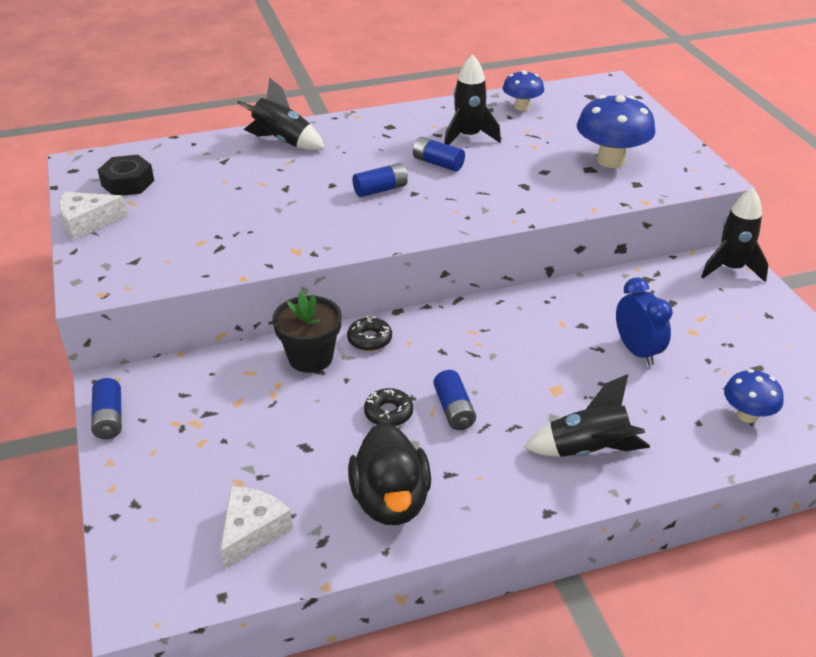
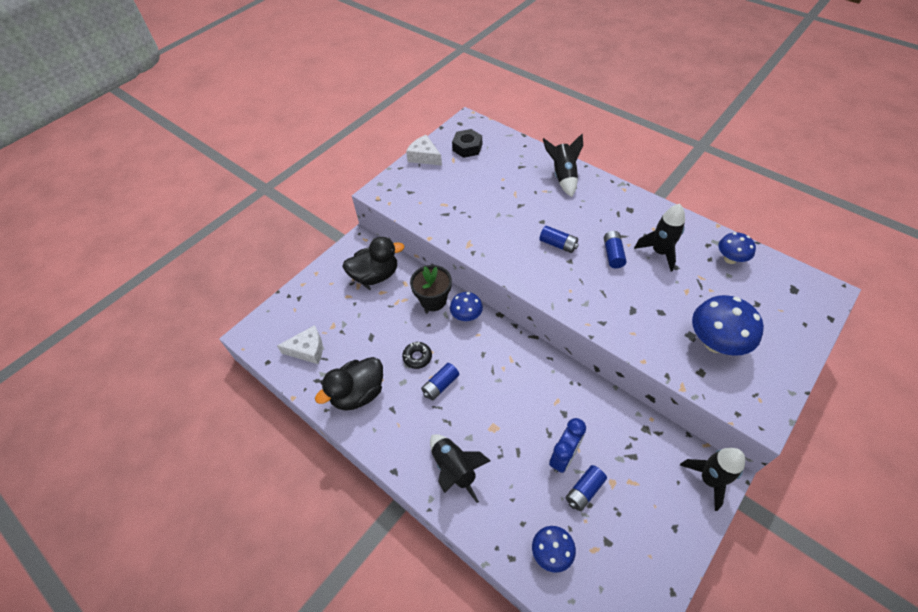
camera: 60 degrees right, 15 degrees up
(109, 418) = (340, 254): blue battery -> blue battery (584, 491)
(198, 396) = (375, 275): none -> black duck
(369, 339) = (466, 316): black donut -> blue mushroom

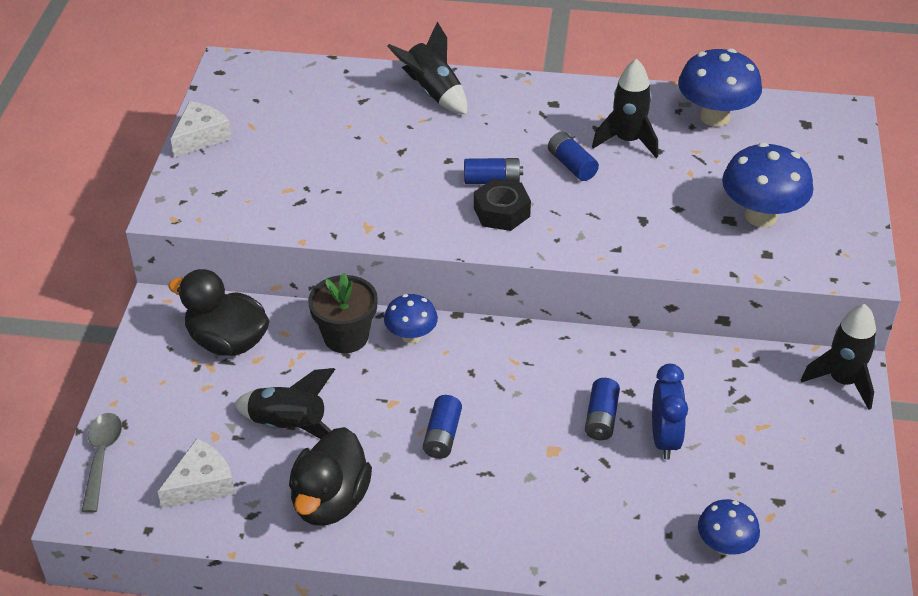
camera: 35 degrees left, 10 degrees down
(276, 311) = (101, 458): none -> grey spoon
(375, 275) = (227, 341): black duck -> black duck turned 105 degrees counterclockwise
(417, 357) = (381, 417): black donut -> none
(424, 156) = (201, 137): white cheese -> white cheese turned 120 degrees clockwise
(454, 469) = (539, 521): black rocket -> black rocket (288, 426)
(467, 147) = (260, 102): black nut -> black nut (501, 212)
(584, 491) = (715, 463): blue battery -> blue battery (601, 418)
(730, 259) = (714, 117): blue mushroom -> blue mushroom, size x1.68

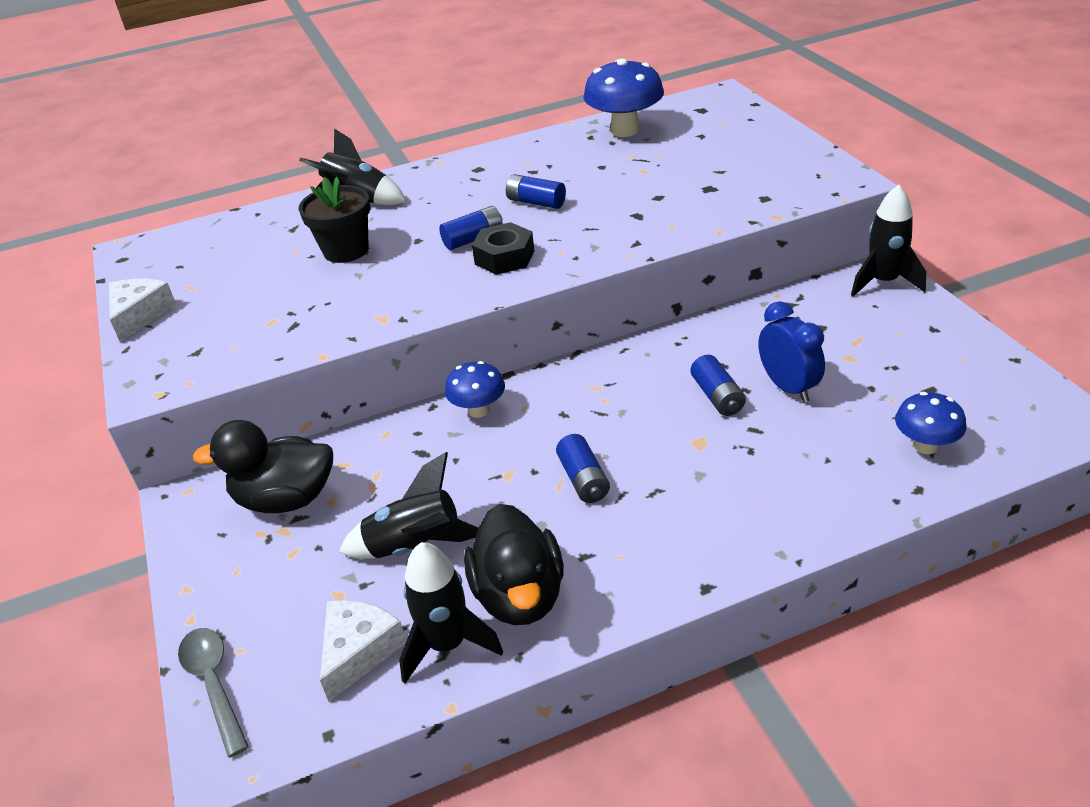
camera: 25 degrees left, 5 degrees down
(346, 337) = (412, 439): black flower pot -> black flower pot (346, 250)
(627, 141) = (568, 170): black rocket -> black rocket (447, 644)
(761, 216) = (732, 176): blue mushroom -> none

